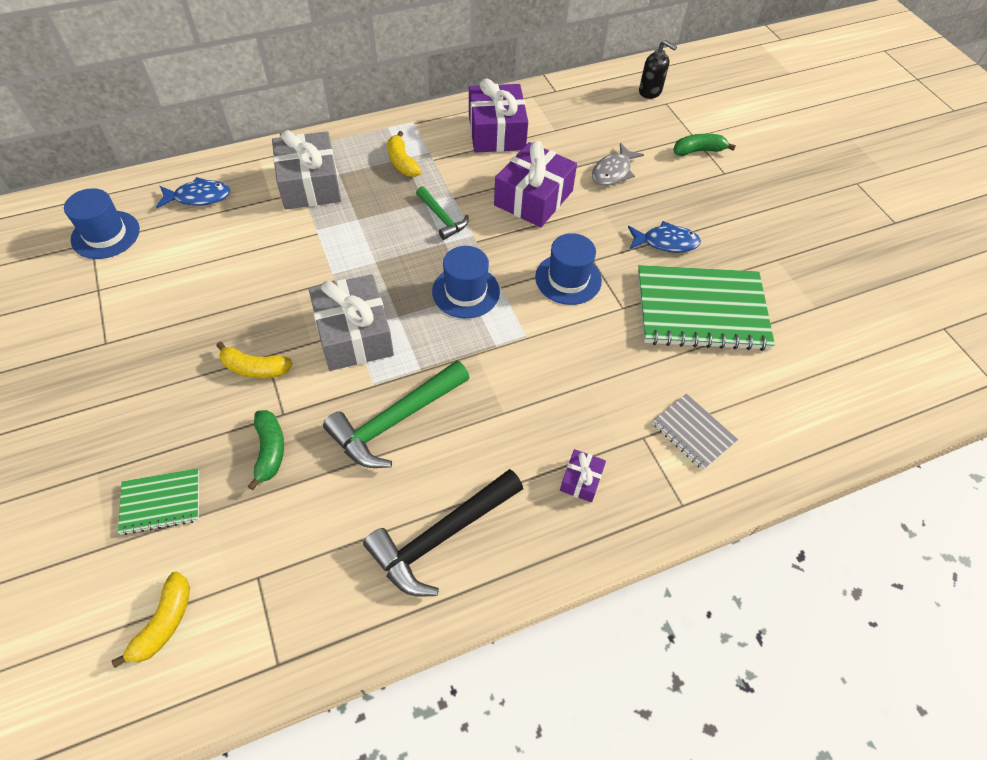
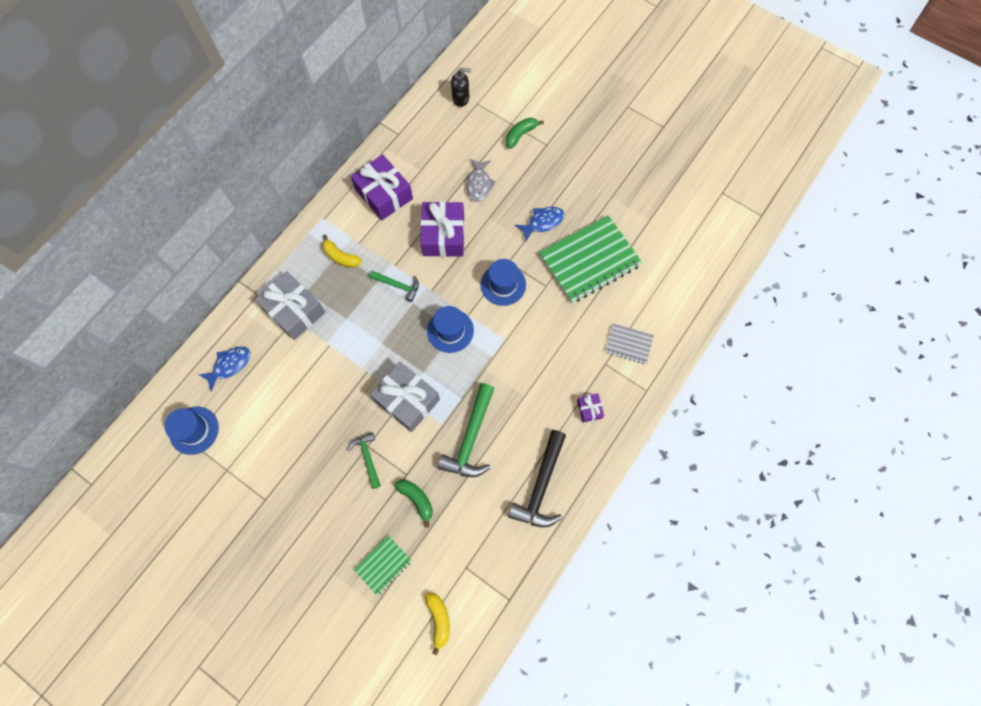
camera: 30 degrees left, 15 degrees up
(255, 368) = (367, 458): yellow banana -> green hammer

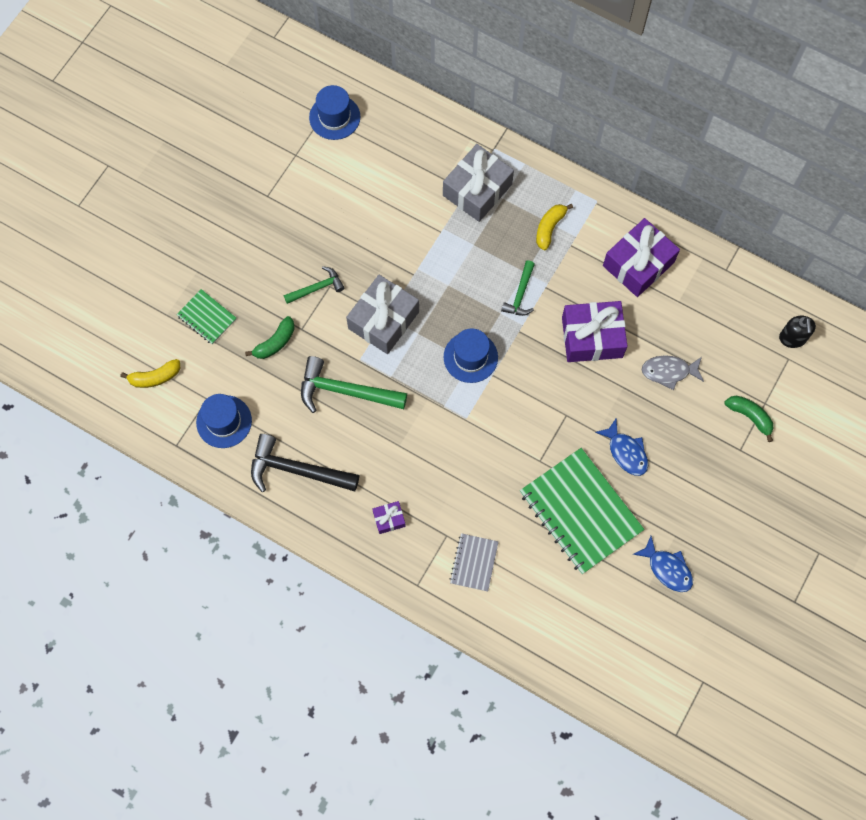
camera: 85 degrees right, 0 degrees up
(229, 365) = (407, 137): blue fish -> blue fish (667, 568)
(503, 284) = (535, 411): blue hat -> blue hat (224, 421)

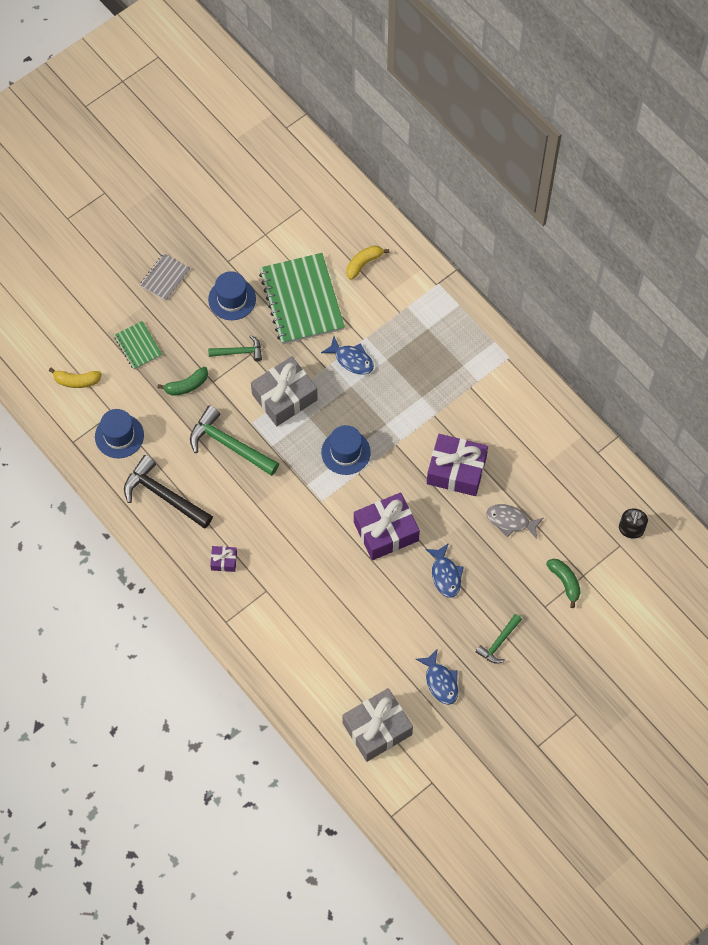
camera: 20 degrees right, 5 degrees down
(334, 117) = (311, 213): blue hat -> blue hat (232, 299)
(437, 257) = (351, 359): none -> blue fish
(474, 562) = (280, 620): grey notebook -> grey notebook (165, 278)
(477, 190) = (409, 314): grey gift -> grey gift (377, 729)
(520, 294) = (410, 414): green hammer -> green hammer (499, 642)
(549, 228) = (458, 366): yellow banana -> yellow banana (364, 263)
(580, 511) = (386, 610): green notebook -> green notebook (302, 300)
(638, 264) = (522, 422): purple gift -> purple gift (386, 531)

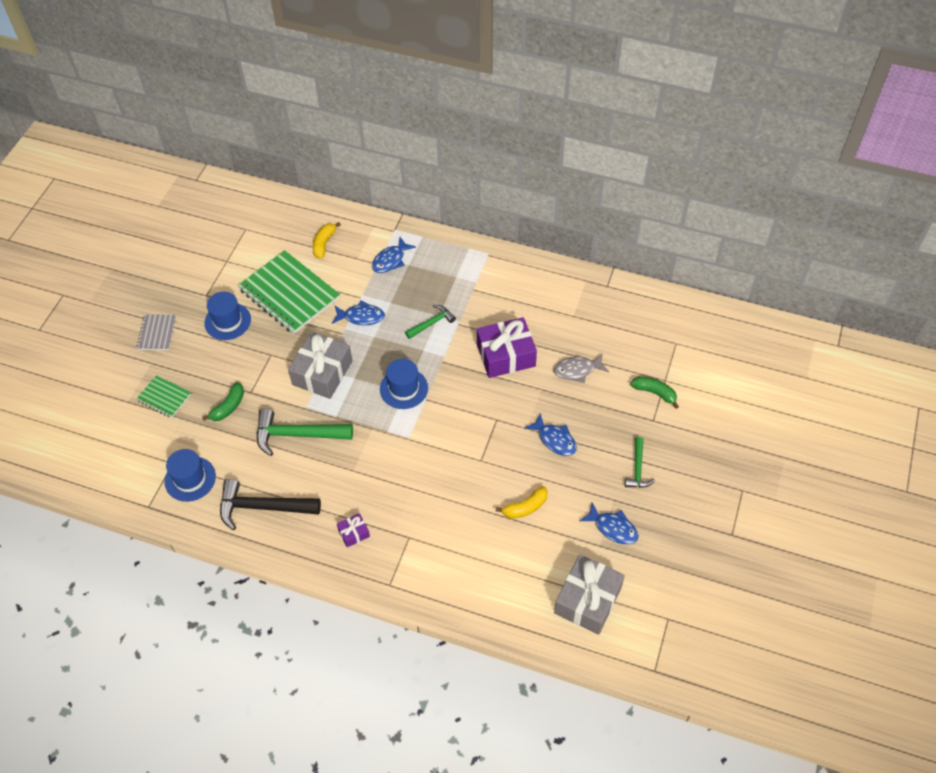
camera: 30 degrees left, 10 degrees down
(76, 381) = (122, 454): yellow banana -> yellow banana (525, 507)
(239, 352) = (259, 358): green hammer -> green hammer (431, 323)
(386, 531) = (481, 432): purple gift -> none
(414, 315) = (390, 260): none -> blue fish
(631, 529) = (675, 327): black soap dispenser -> none

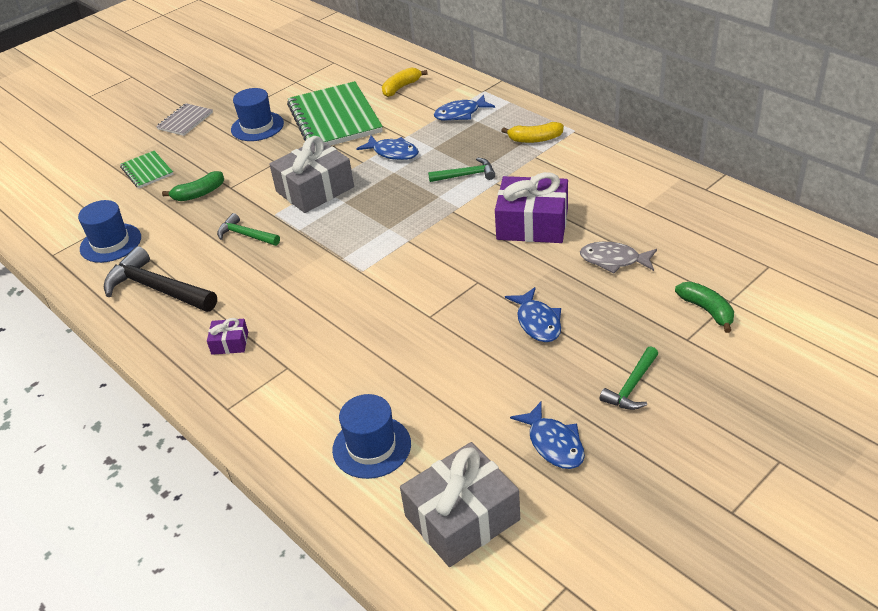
camera: 30 degrees right, 15 degrees down
(297, 435) = (246, 235): green hammer -> green hammer, size x0.57
(403, 388) = (391, 224): blue hat -> blue hat (371, 447)
(525, 507) = (450, 382): yellow banana -> yellow banana (535, 139)

